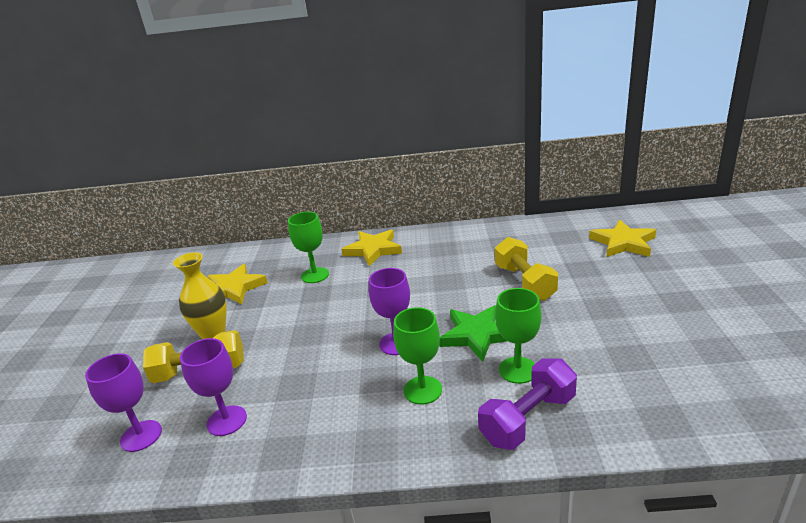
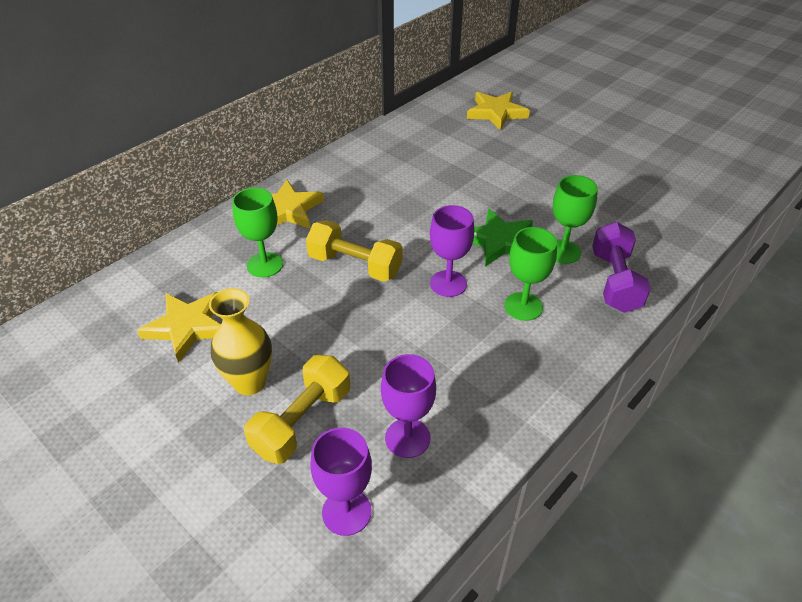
camera: 50 degrees left, 15 degrees up
(524, 282) = (471, 179): yellow dumbbell -> yellow dumbbell (355, 265)

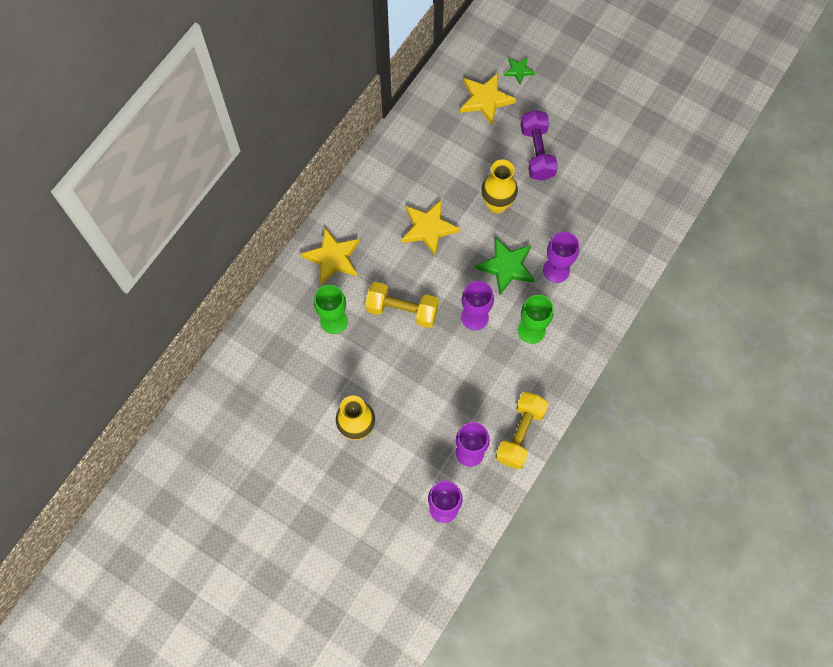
camera: 10 degrees left, 25 degrees up
(187, 327) = (298, 389): yellow star -> yellow star (428, 228)
(302, 421) = (400, 452): yellow dumbbell -> yellow dumbbell (520, 434)
(495, 188) = (497, 204): none -> yellow vase
(535, 98) = (518, 71): none -> green star
(563, 252) = (556, 270): green goblet -> purple goblet
(614, 281) = (595, 295): purple dumbbell -> purple dumbbell (537, 153)

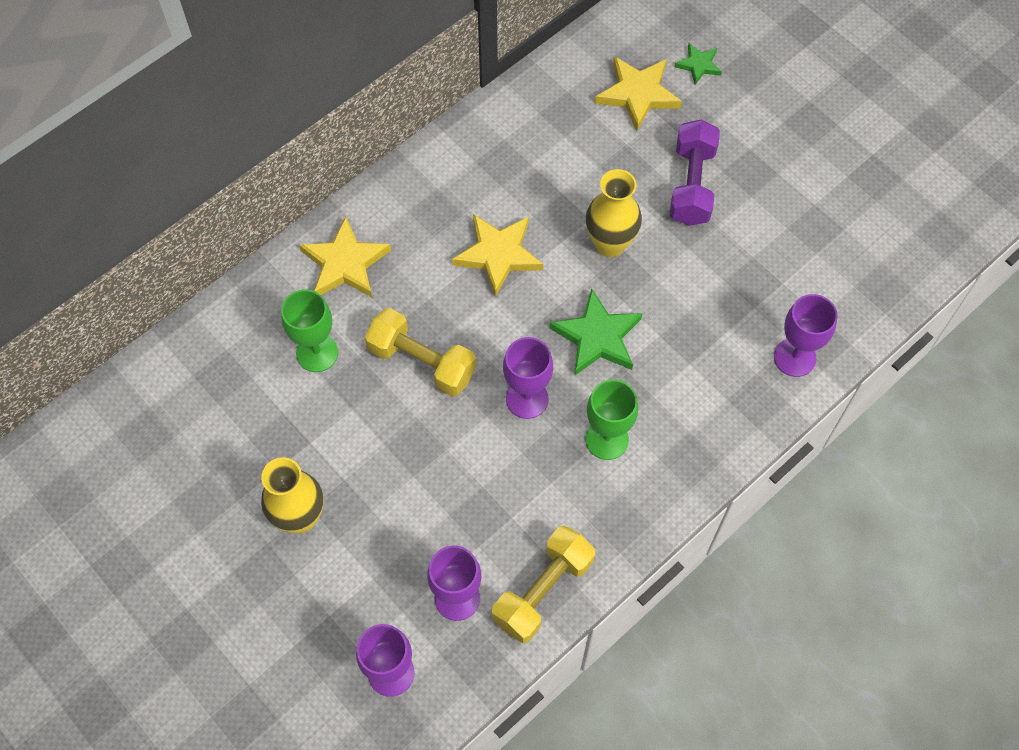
camera: 15 degrees right, 5 degrees down
(556, 270) = (671, 360): purple goblet -> purple goblet (794, 357)

